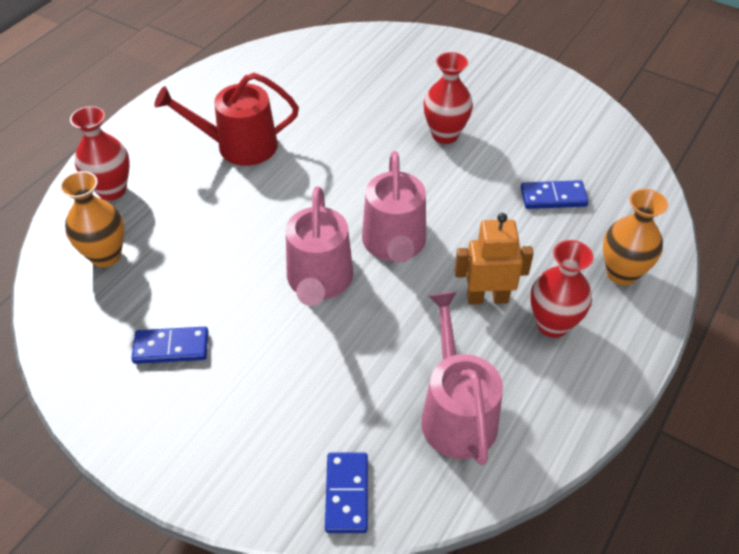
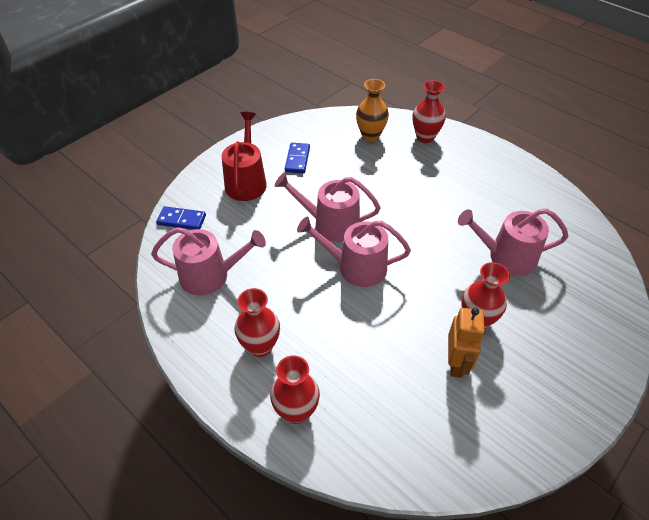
camera: 100 degrees right, 0 degrees up
(239, 146) = (465, 194): red watering can -> red watering can (246, 181)
(343, 111) = (506, 256): none -> pink watering can
(487, 298) = (294, 311): orange robot -> orange robot (456, 363)
(553, 197) = (391, 385): blue domino -> none
(621, 273) = (296, 411): orange vase -> red vase

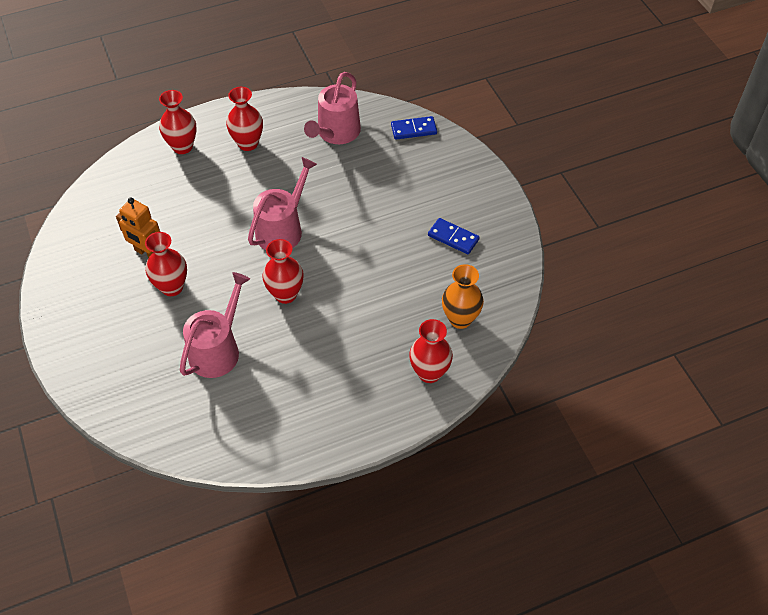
camera: 115 degrees right, 5 degrees up
(181, 220) = (413, 129): blue domino -> blue domino turned 45 degrees clockwise
(246, 181) = (441, 187): red watering can -> none
(331, 224) = (344, 231): pink watering can -> none
(421, 236) = (285, 294): none -> red vase

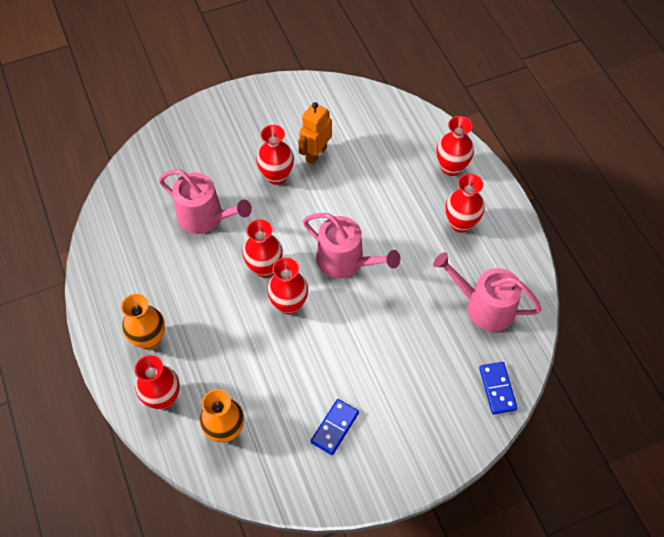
camera: 90 degrees right, 5 degrees up
(328, 273) = (289, 304): none -> red vase
(365, 390) = (149, 339): none -> orange vase

